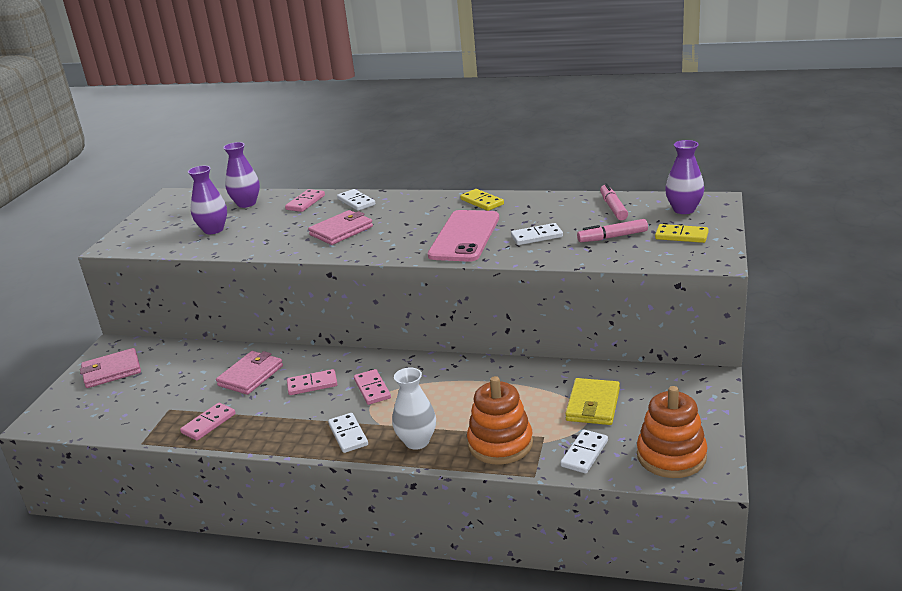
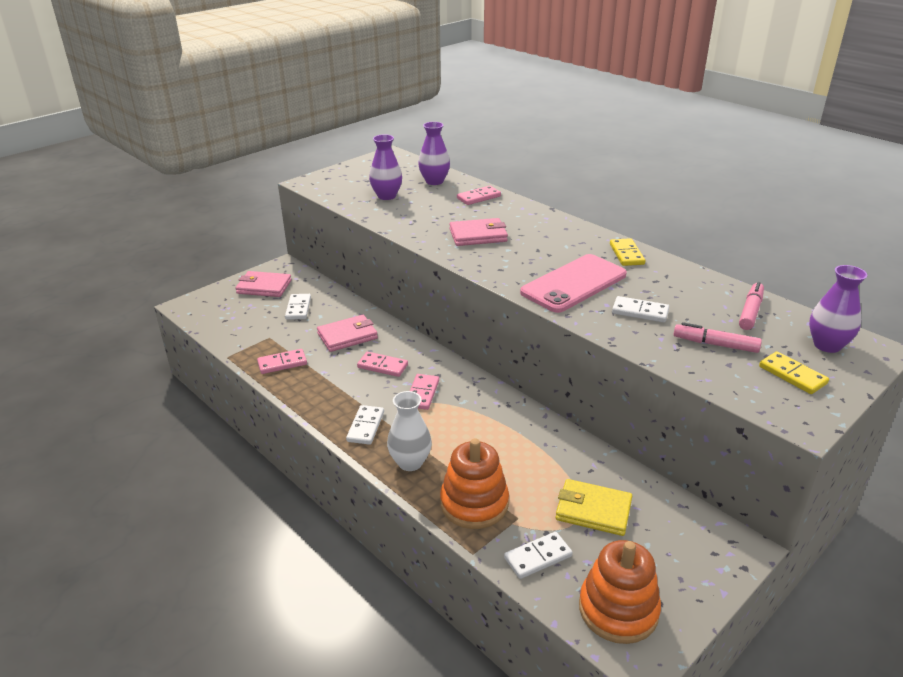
camera: 30 degrees right, 5 degrees up
(356, 202) = (519, 212): white domino -> white domino (298, 308)
(593, 405) = (593, 510): yellow wallet -> yellow wallet turned 60 degrees clockwise

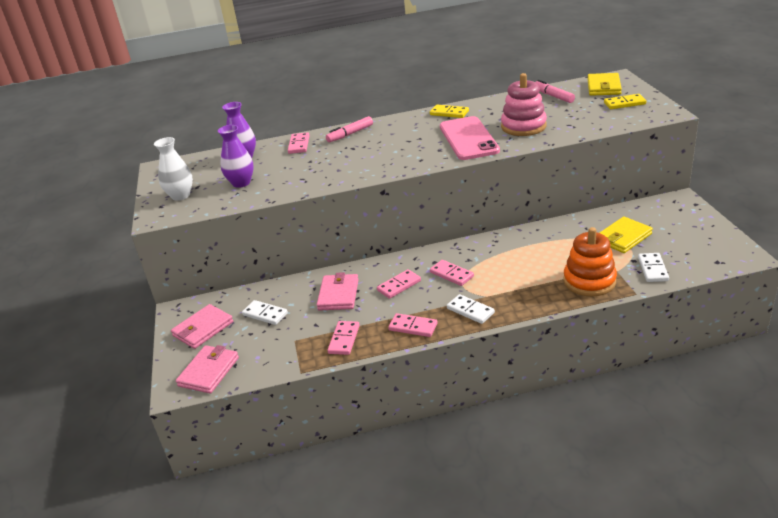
camera: 55 degrees left, 0 degrees up
(320, 397) = (413, 327): none -> pink domino
(410, 462) = (528, 298): white vase -> white vase (180, 196)
(478, 235) = (360, 157): pink wallet -> pink wallet (208, 372)
(618, 609) = (708, 253): orange stacking toy -> none
(640, 312) = (523, 126): white domino -> pink stacking toy
(715, 344) = (578, 114): pink marker -> pink marker (350, 134)
(827, 345) = (604, 87): purple vase -> yellow wallet

